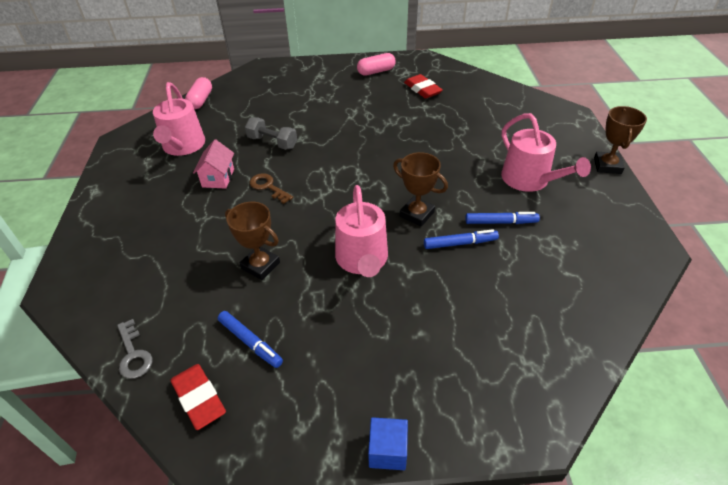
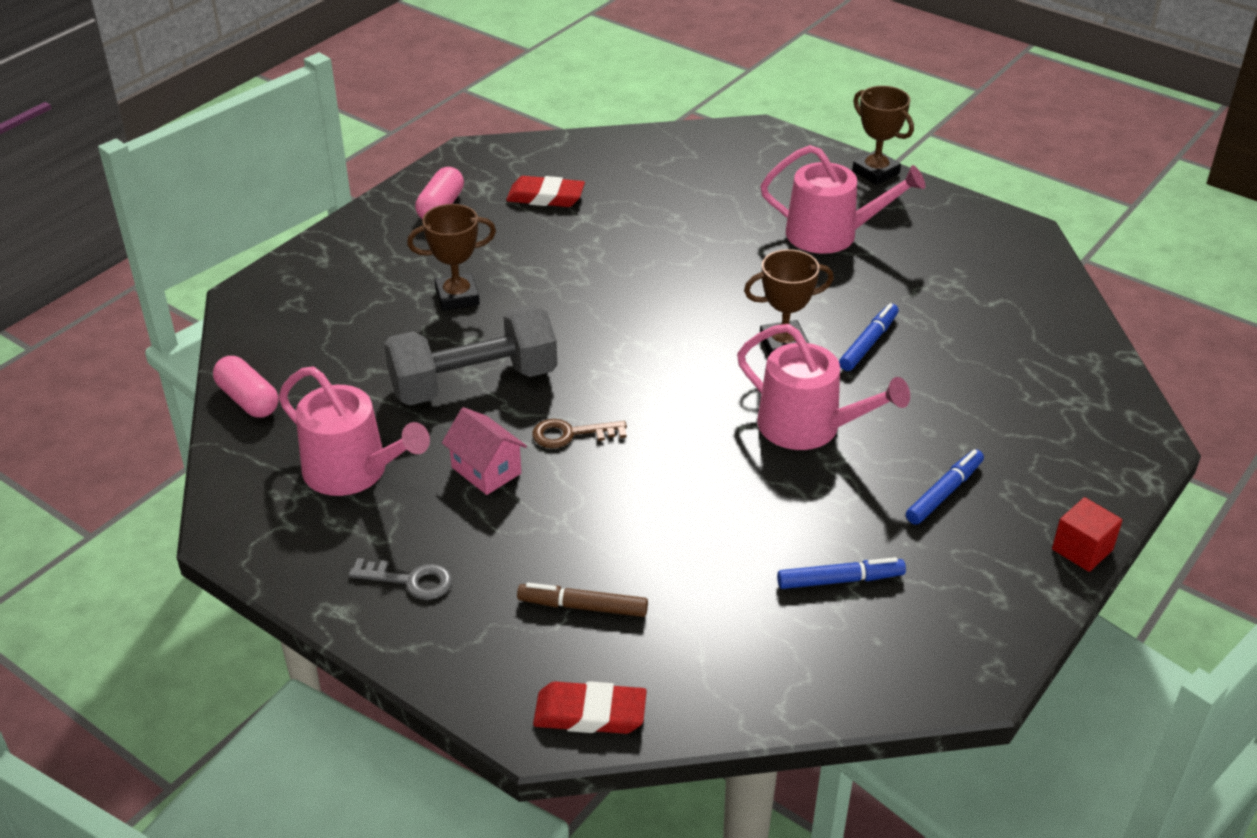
camera: 50 degrees left, 5 degrees down
(133, 354) = (752, 691): grey key -> grey key (410, 580)
(151, 258) = (583, 607): none -> brown marker
(199, 398) = (881, 659): red eraser -> red eraser (590, 713)
(260, 265) = (720, 513): brown trophy -> brown trophy (457, 297)
(272, 142) = (473, 382): grey dumbbell -> grey dumbbell, size x1.75
(387, 451) = (1082, 549): blue cube -> red cube
(500, 222) = (871, 296): blue marker -> blue marker (944, 493)

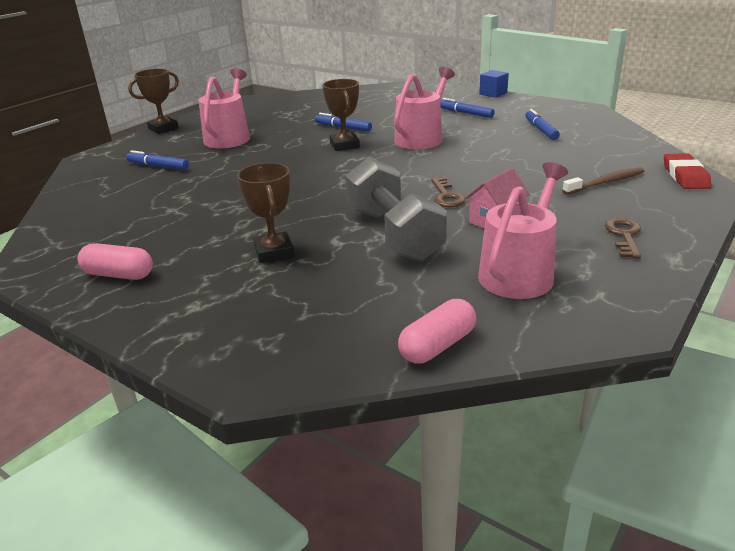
camera: 90 degrees left, 10 degrees down
(410, 580) = (624, 236): grey key -> brown key
(545, 197) = (131, 227): red eraser -> none
(583, 607) = (605, 182): brown marker -> brown toothbrush
(723, 189) = (158, 166): none -> blue marker
(1082, 549) = (493, 93): red cube -> blue cube

